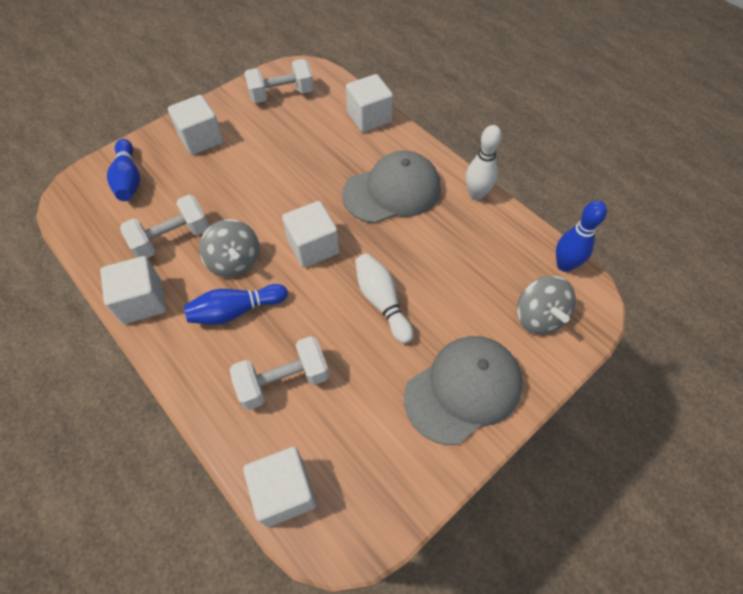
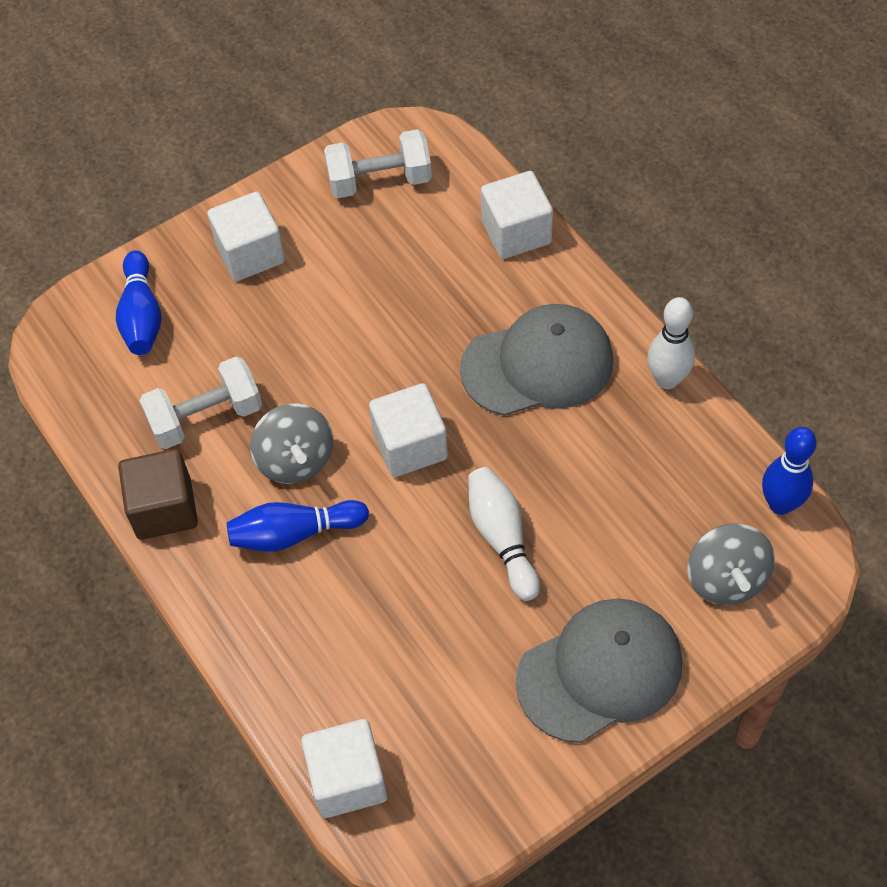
camera: 10 degrees right, 0 degrees up
(142, 301) = (164, 509): white cube -> brown cube
(283, 381) = (355, 638): white dumbbell -> none

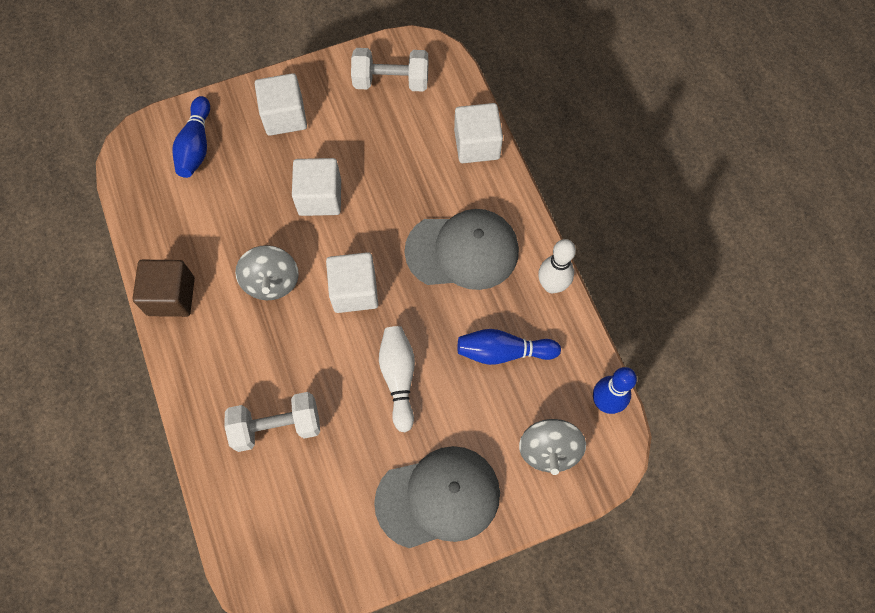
camera: 10 degrees right, 10 degrees up
(206, 417) = (219, 234): white dumbbell -> white dumbbell (277, 426)
(294, 533) = (255, 337): blue bowling pin -> blue bowling pin (503, 352)
(347, 779) = (239, 532): white cube -> white cube (320, 197)

